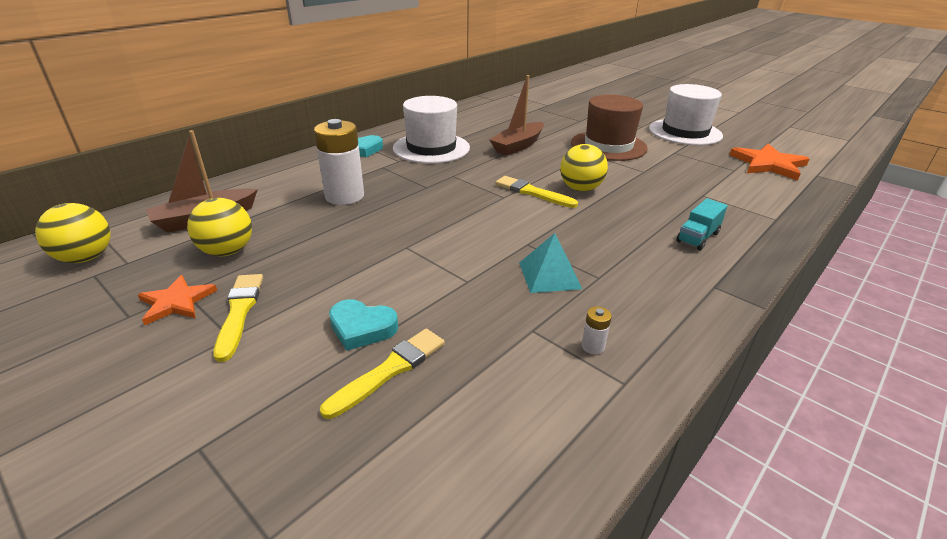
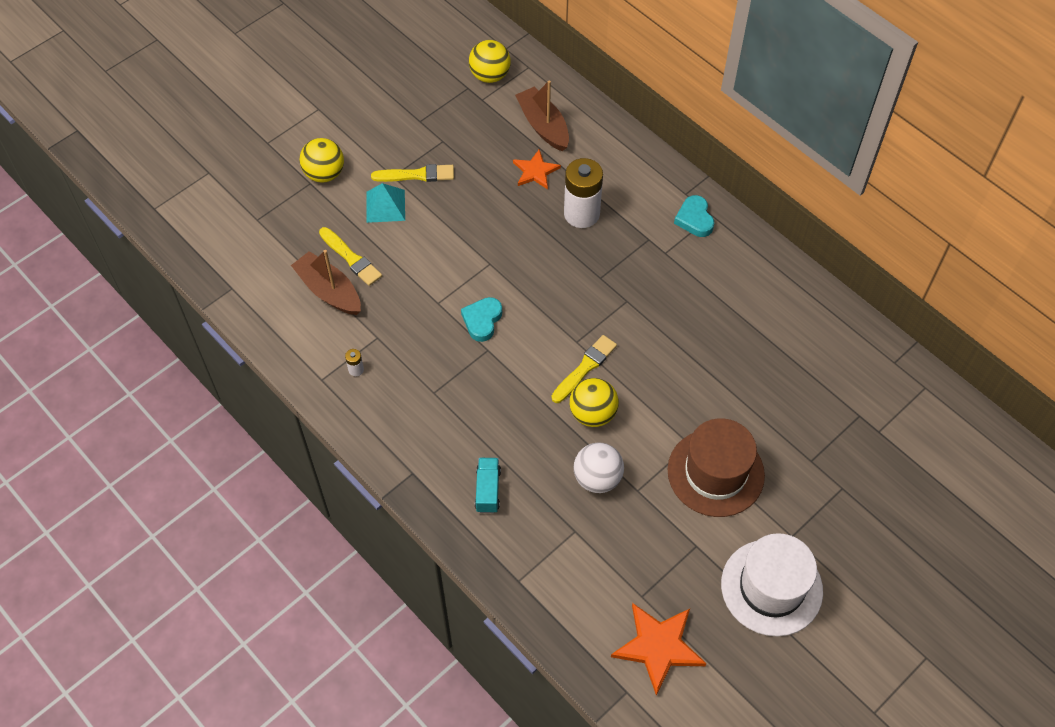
camera: 95 degrees right, 25 degrees up
(176, 302) = (431, 140): orange star -> orange star (535, 171)
(227, 251) = (492, 152): yellow ball -> yellow ball (324, 174)
(362, 328) = (392, 242): turquoise heart -> turquoise heart (482, 320)
(431, 148) = (701, 282): white hat -> none
(518, 146) = (711, 371): brown boat -> brown boat (329, 291)
(549, 275) = (439, 358): turquoise pyramid -> turquoise pyramid (385, 206)
(644, 186) = (597, 478): none -> white ball
(697, 237) = (488, 490): turquoise truck -> turquoise truck turned 45 degrees clockwise

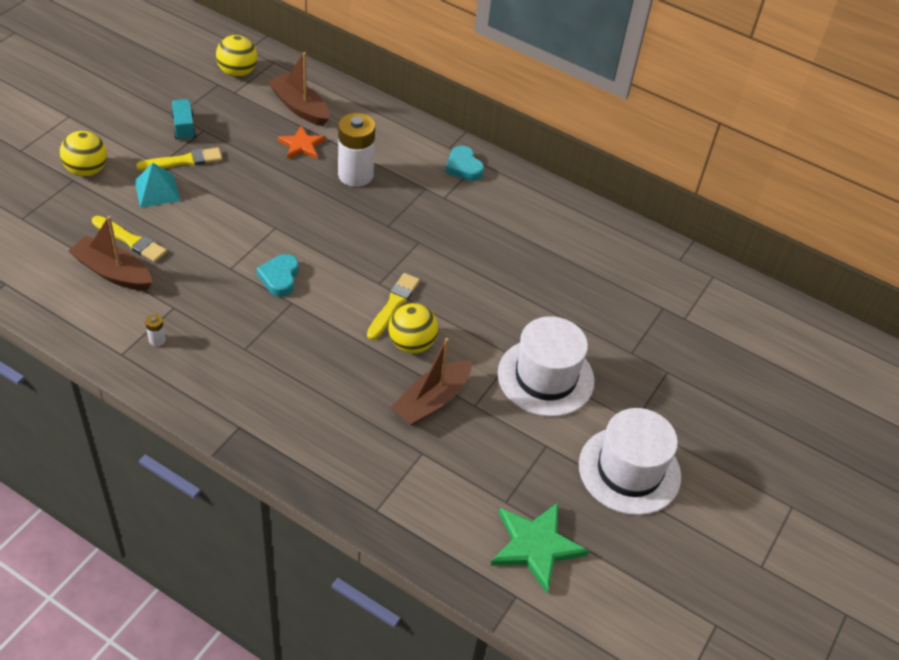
camera: 20 degrees left, 10 degrees down
(488, 490) = (323, 430): turquoise truck -> turquoise truck (184, 127)
(597, 478) = (432, 401): white ball -> brown boat
(658, 646) = (535, 546): orange star -> green star
(715, 472) = (545, 377): brown hat -> white hat

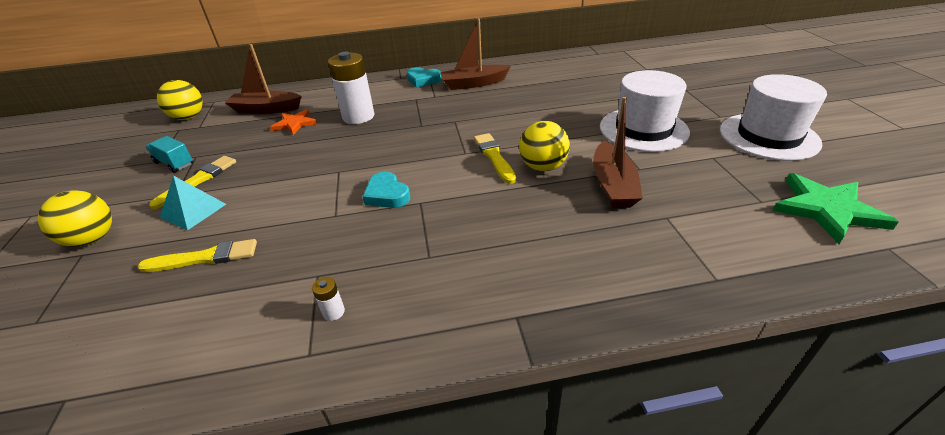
camera: 35 degrees left, 10 degrees down
(113, 272) = (212, 293): brown boat -> brown boat (473, 84)

